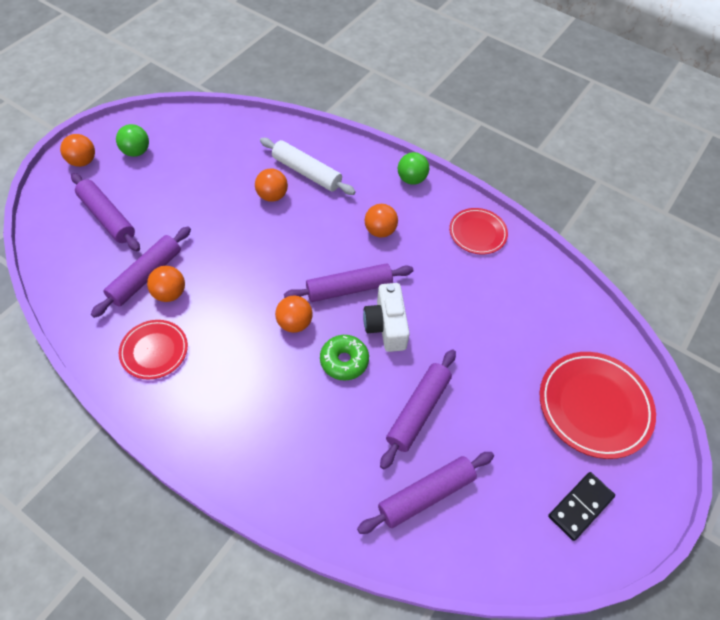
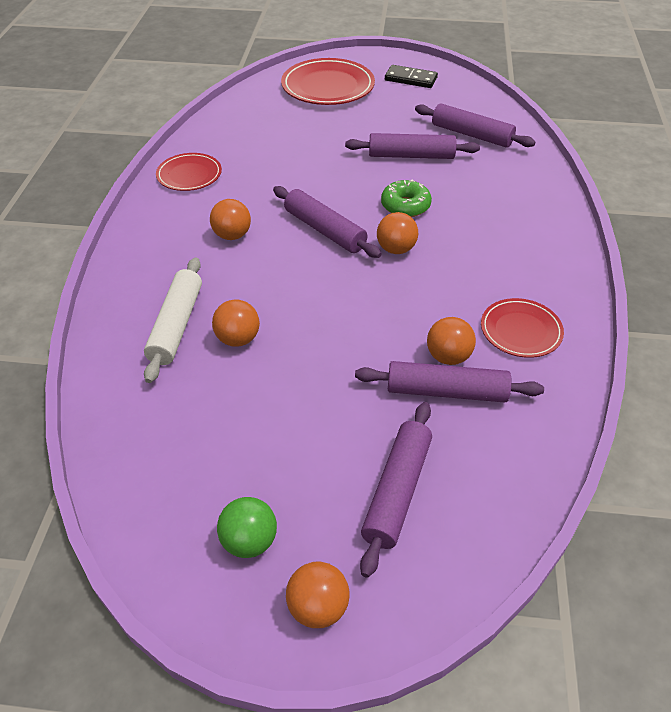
camera: 115 degrees left, 10 degrees down
(386, 326) = (346, 195): white camera -> none
(411, 179) = (136, 238): green ball -> none

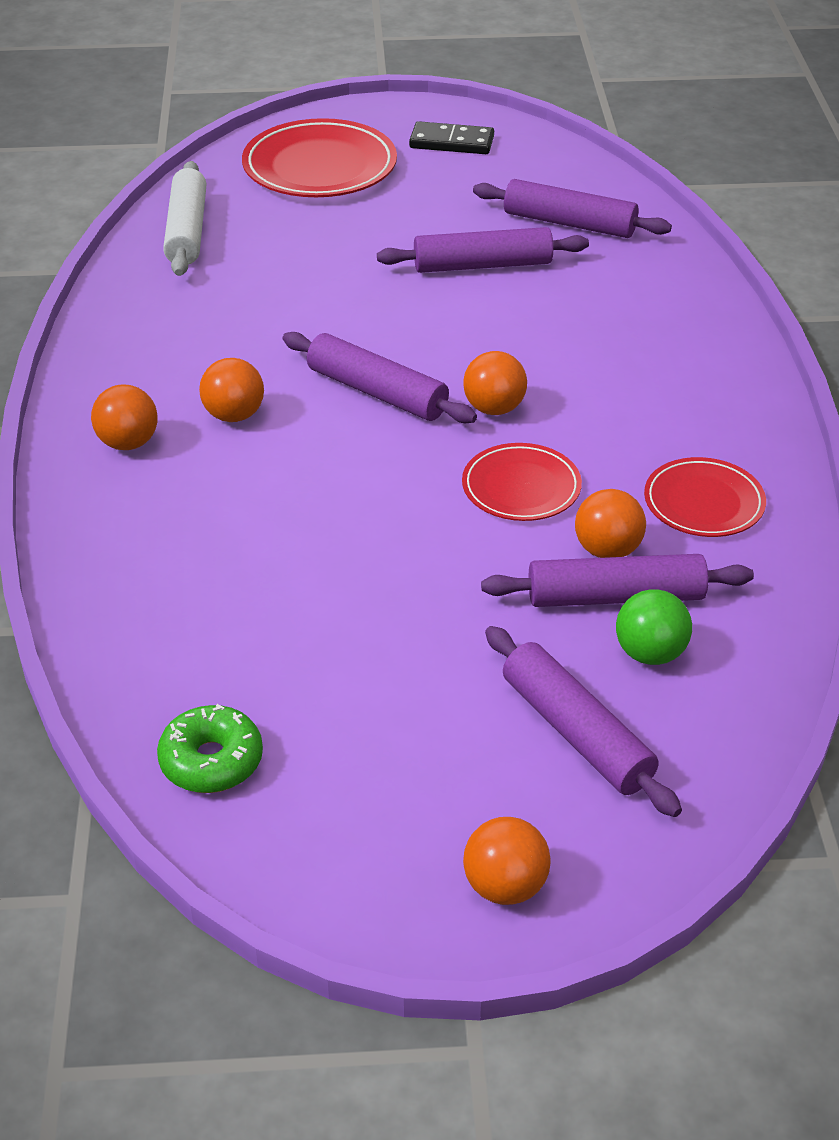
camera: 10 degrees left, 5 degrees down
(176, 325) = (189, 555): white rolling pin -> white rolling pin (187, 231)
(189, 175) = (135, 330): red plate -> red plate (521, 487)
(238, 339) = (290, 563): orange ball -> orange ball (128, 443)
(249, 541) = (387, 822): green ball -> green ball (650, 653)
(397, 491) = (577, 733): purple rolling pin -> purple rolling pin turned 45 degrees counterclockwise
(405, 206) = (492, 343): green donut -> green donut (211, 761)

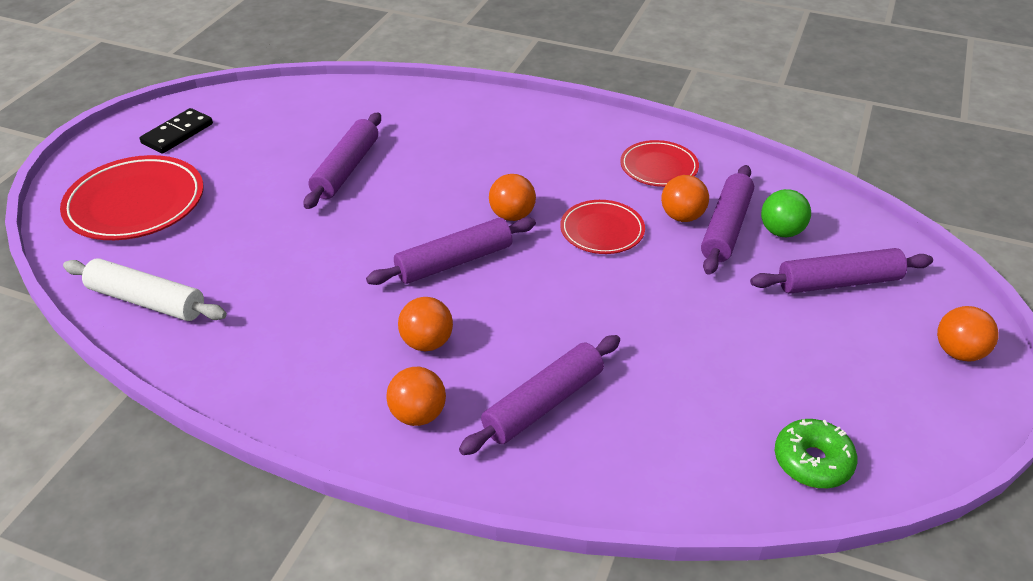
camera: 65 degrees left, 0 degrees up
(569, 223) = (333, 119): purple rolling pin -> purple rolling pin (543, 403)

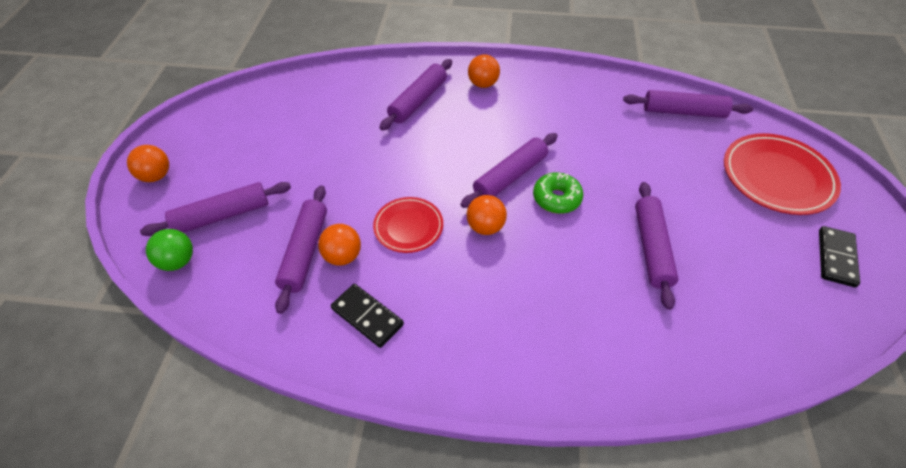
camera: 165 degrees right, 10 degrees up
(146, 301) = (684, 112): white rolling pin -> purple rolling pin
(427, 343) = (498, 119): orange ball -> none
(658, 167) = (367, 316): red plate -> black domino
(781, 232) = (257, 257): green ball -> green ball (178, 261)
(812, 461) = (270, 99): green donut -> green donut (556, 198)

